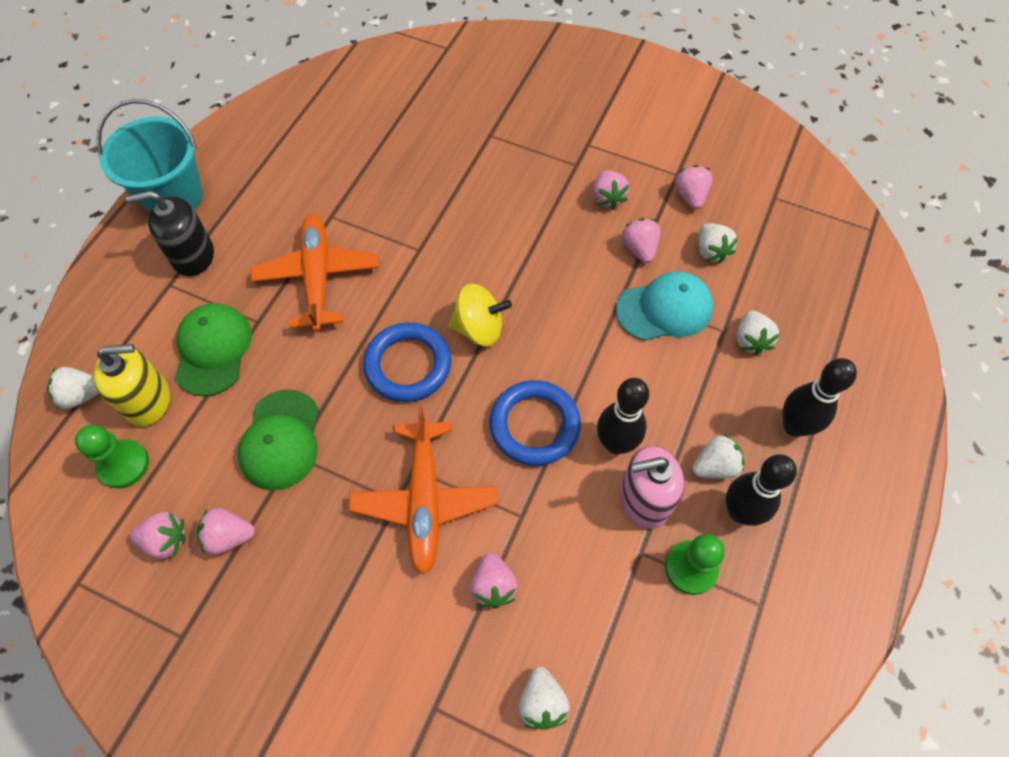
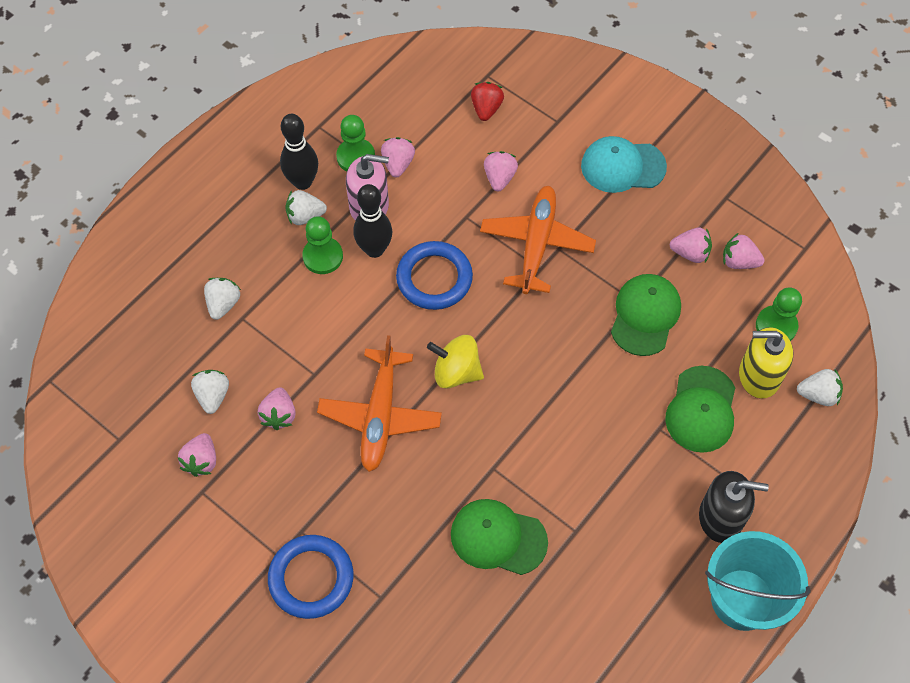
camera: 165 degrees left, 0 degrees up
(318, 277) = (597, 461): orange plane -> orange plane (380, 415)
(401, 196) = (498, 538): none -> green cap
(408, 365) = (527, 353): blue ring -> blue ring (311, 578)
(542, 702) = (486, 109): white strawberry -> red strawberry
(607, 198) = (285, 480): pink strawberry -> pink strawberry (398, 164)
(665, 309) = (283, 350): turquoise cap -> turquoise cap (622, 166)
(671, 420) = (323, 256): none -> green pawn
(794, 426) = (228, 229): black bowling pin -> none

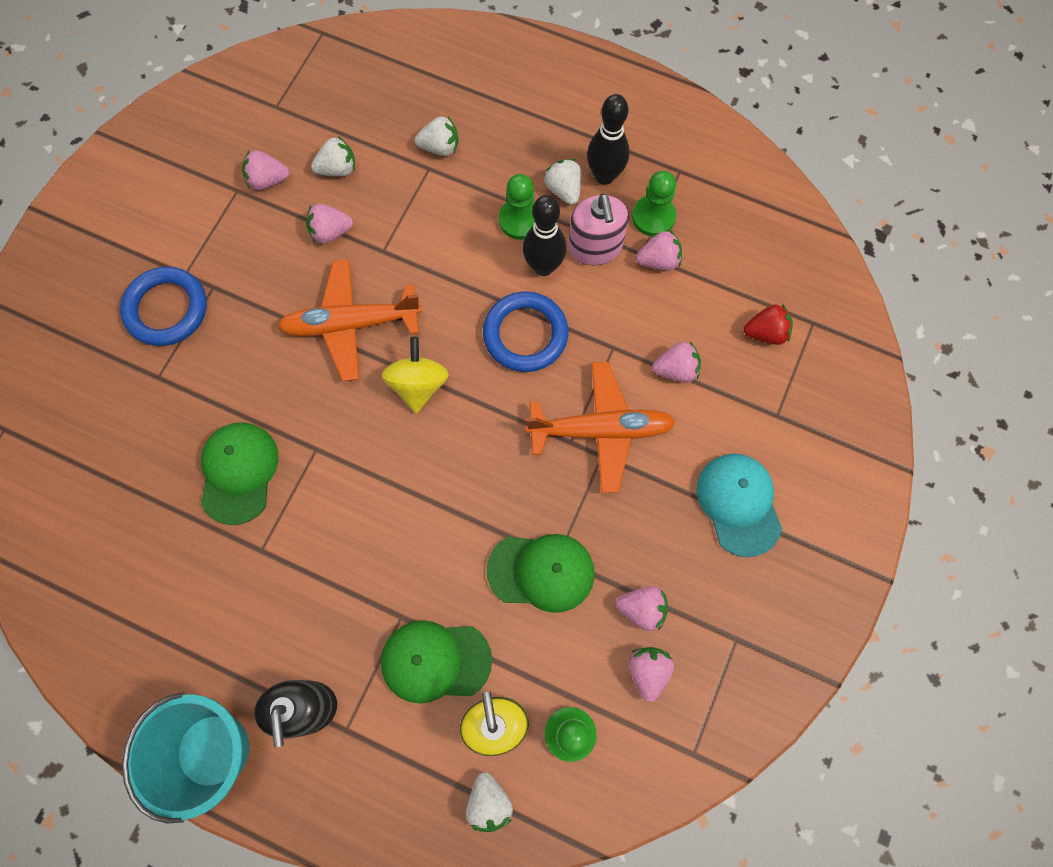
camera: 75 degrees right, 10 degrees up
(690, 253) = (642, 609): pink strawberry -> pink strawberry turned 75 degrees counterclockwise

